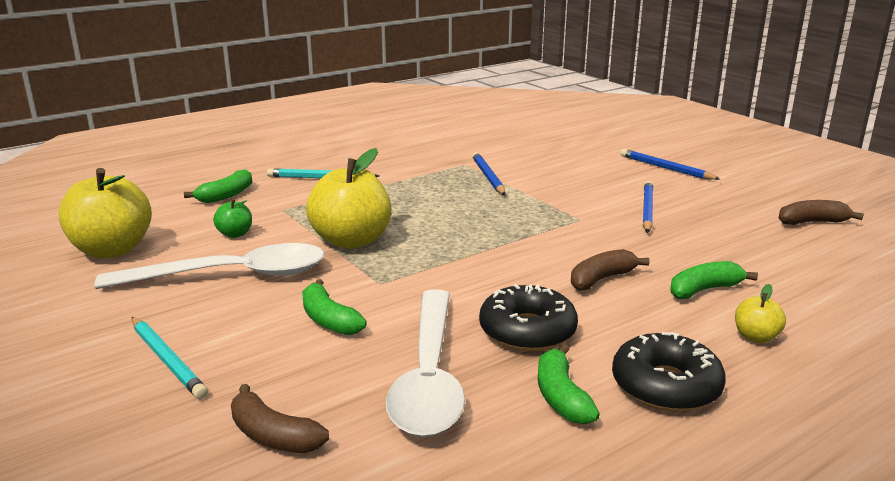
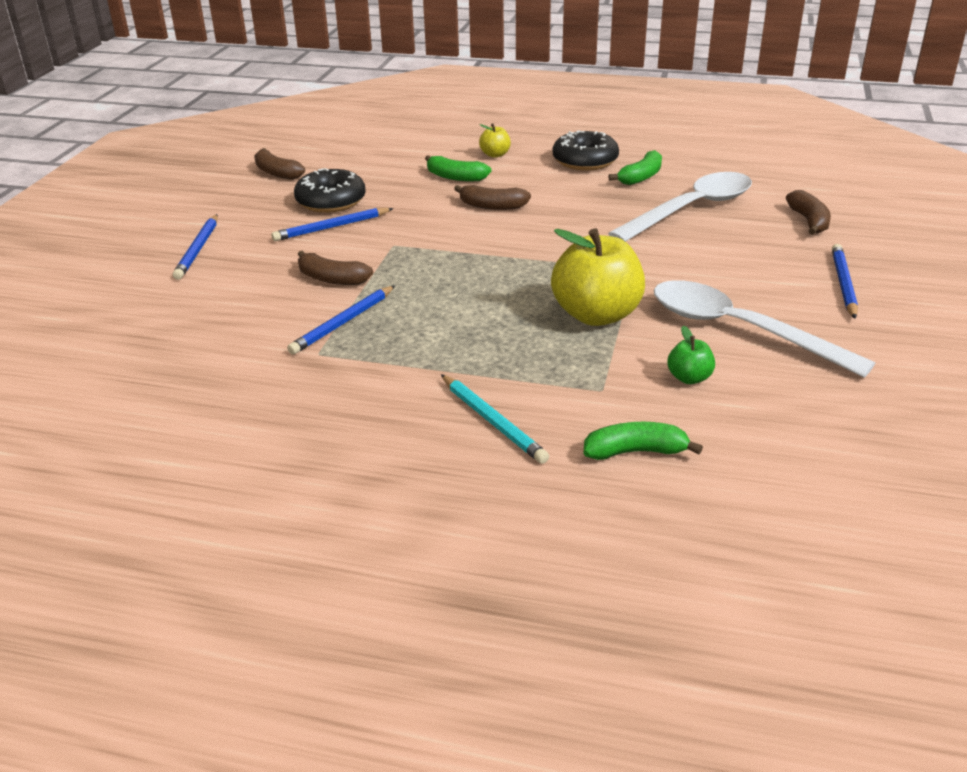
camera: 130 degrees left, 10 degrees up
(112, 250) = (833, 421): yellow apple -> none
(167, 360) = (843, 284): turquoise pencil -> blue pencil
(329, 320) = (706, 261): green banana -> none
(527, 331) = (598, 204): black donut -> black donut (331, 201)
(554, 188) = (332, 279): none -> brown banana

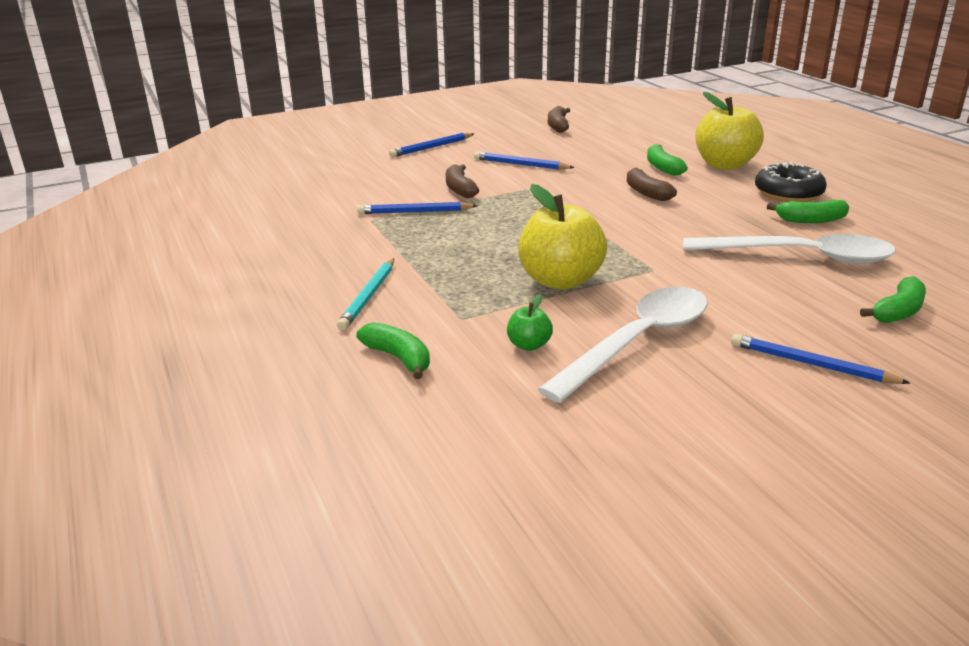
camera: 50 degrees right, 5 degrees down
(331, 201) = (553, 151): black donut -> none
(495, 154) = (724, 165): yellow apple -> yellow apple, size x2.17
(739, 330) = (638, 342): white spoon -> white spoon turned 45 degrees clockwise
(809, 221) = (898, 311): brown banana -> green banana
(843, 284) = (811, 364): blue pencil -> blue pencil turned 120 degrees counterclockwise

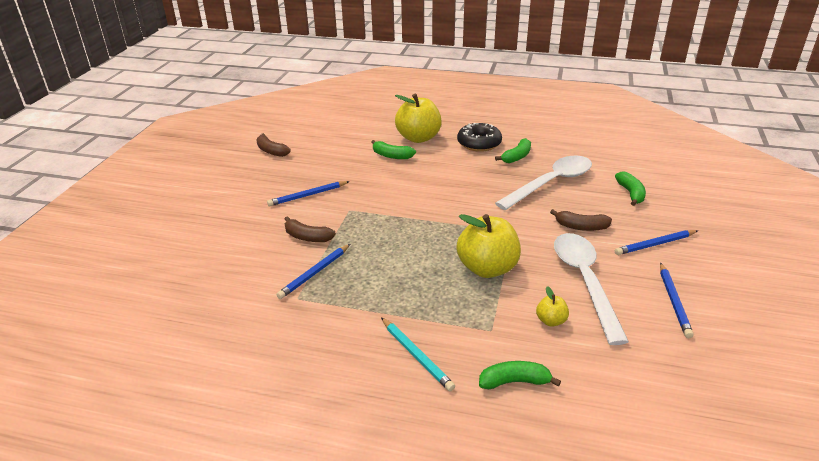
camera: 50 degrees left, 5 degrees up
(431, 147) = (217, 212): blue pencil -> blue pencil (674, 301)
(529, 345) = (551, 321): green apple -> yellow apple
(646, 192) = (416, 179): brown banana -> brown banana (581, 227)

